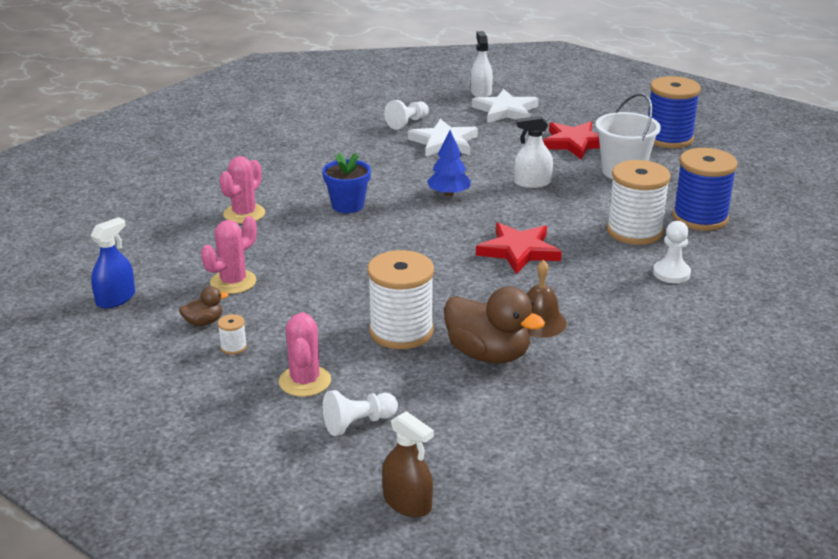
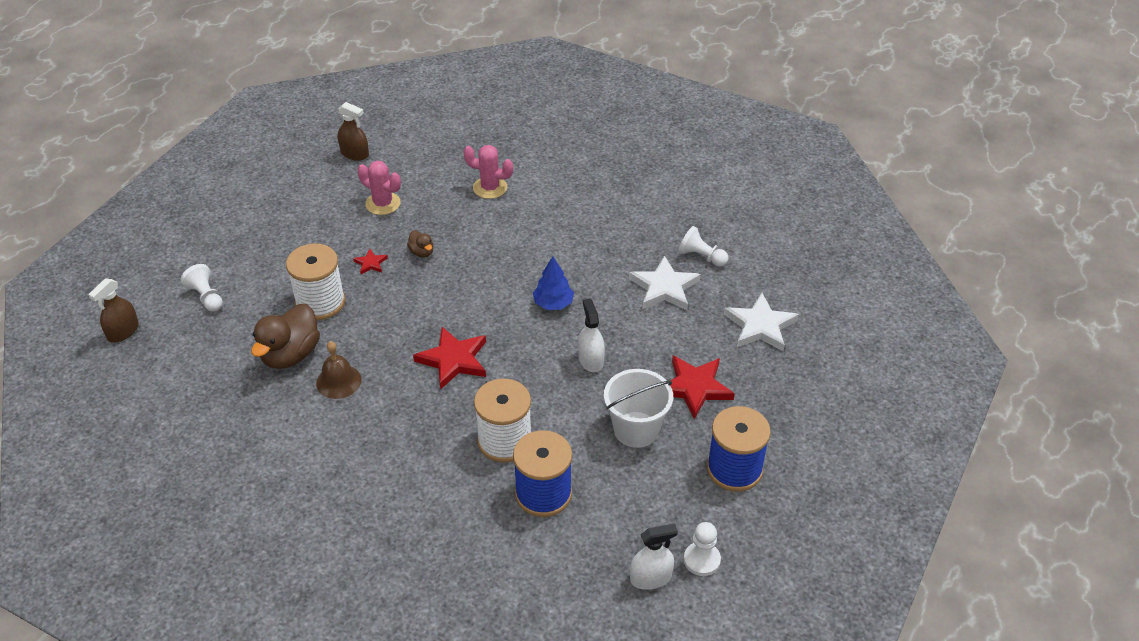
camera: 80 degrees right, 15 degrees up
(115, 298) = (354, 154): blue spray bottle -> brown spray bottle
(203, 322) = (327, 201): brown duck -> brown duck (422, 252)
(233, 347) = (296, 221): white spool -> none
(305, 381) = (255, 263): pink cactus -> none
(342, 294) = (370, 263): none -> red star
(347, 205) = (517, 243): blue flower pot -> none
(481, 93) = (802, 302): white spray bottle -> white spray bottle (651, 577)
(671, 273) = (427, 469): white pawn -> white pawn (702, 560)

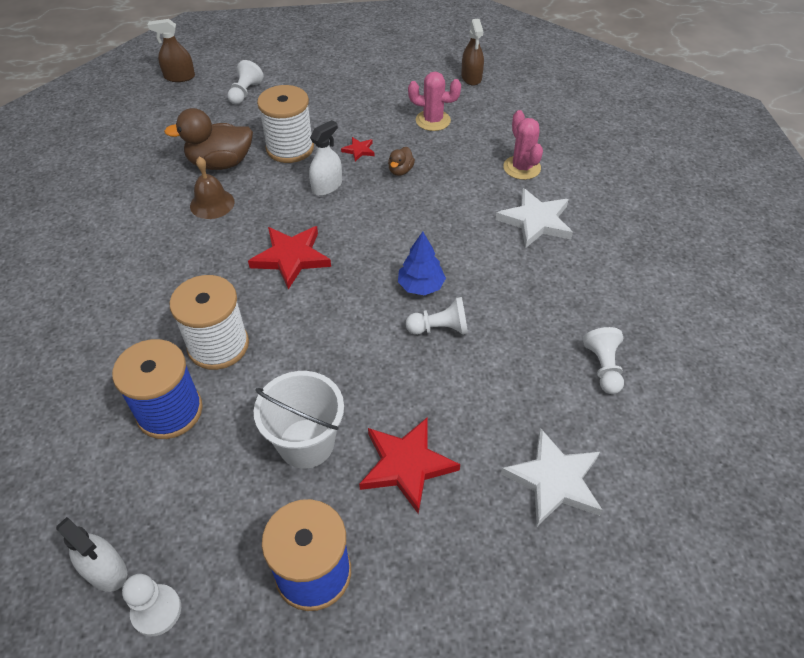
camera: 55 degrees right, 5 degrees up
(383, 203) = (433, 120): pink cactus -> pink cactus turned 75 degrees counterclockwise
(591, 360) = (372, 354): white spray bottle -> white spray bottle (327, 186)
(601, 314) = (440, 328): none -> white pawn
(664, 287) = (526, 360): white star -> white star (536, 221)

